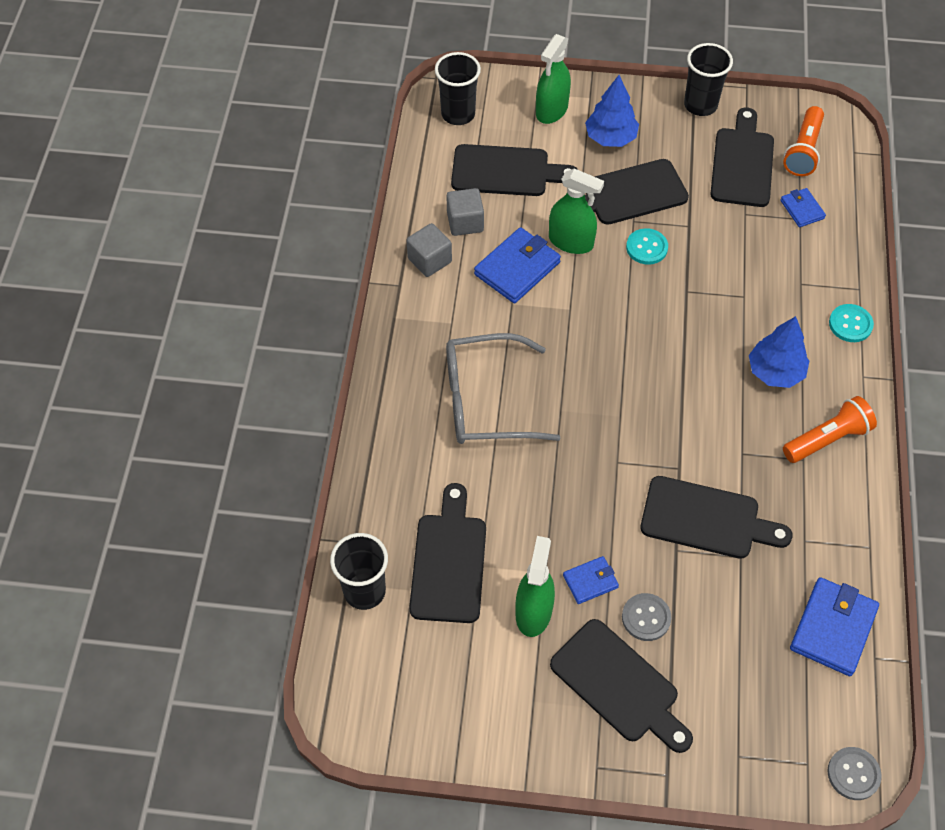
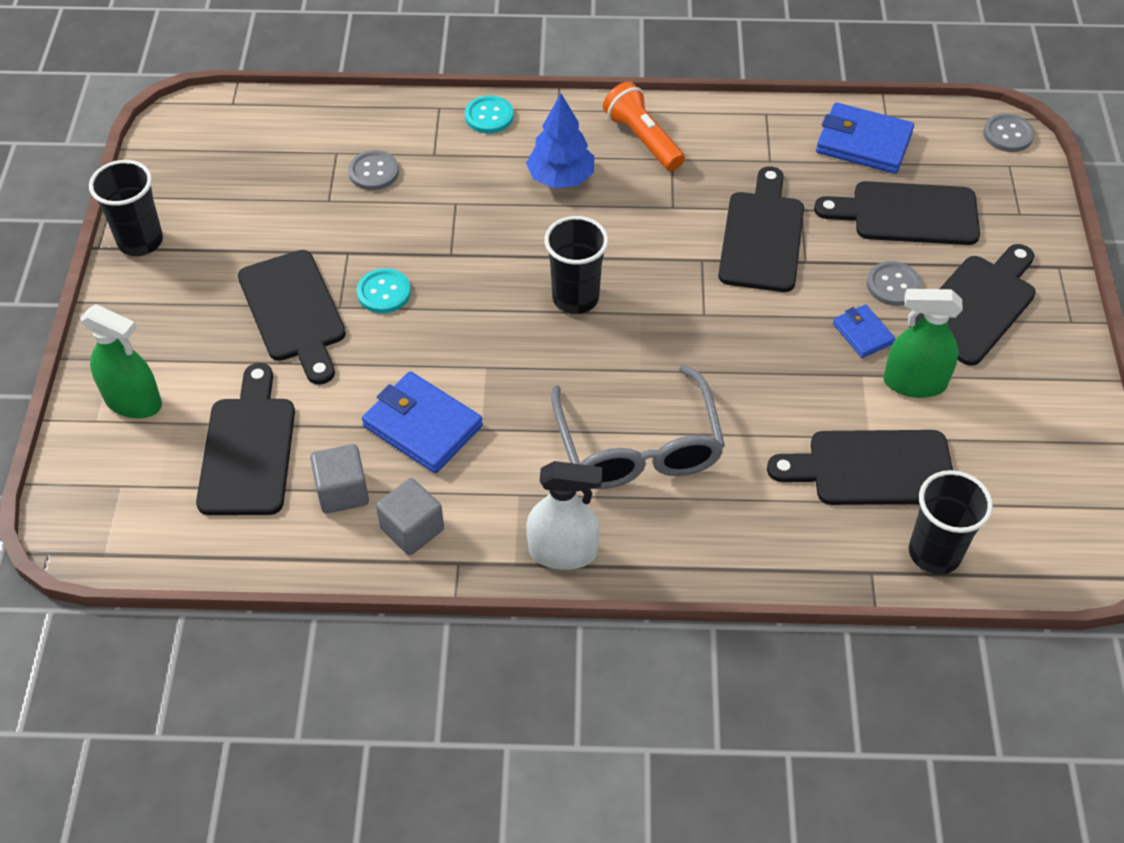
camera: 95 degrees left, 5 degrees down
(399, 346) = (563, 552): none -> white spray bottle
(458, 114) = (130, 517): black cup -> black cup (575, 298)
(571, 242) = (376, 370): green spray bottle -> none
(610, 138) = (192, 334): blue tree -> none
(742, 163) = (245, 202): black cutting board -> black cutting board (907, 214)
(778, 243) = (374, 172): none -> grey button
(802, 209) = (322, 150): blue wallet -> none
(803, 151) = (228, 146): orange flashlight -> none

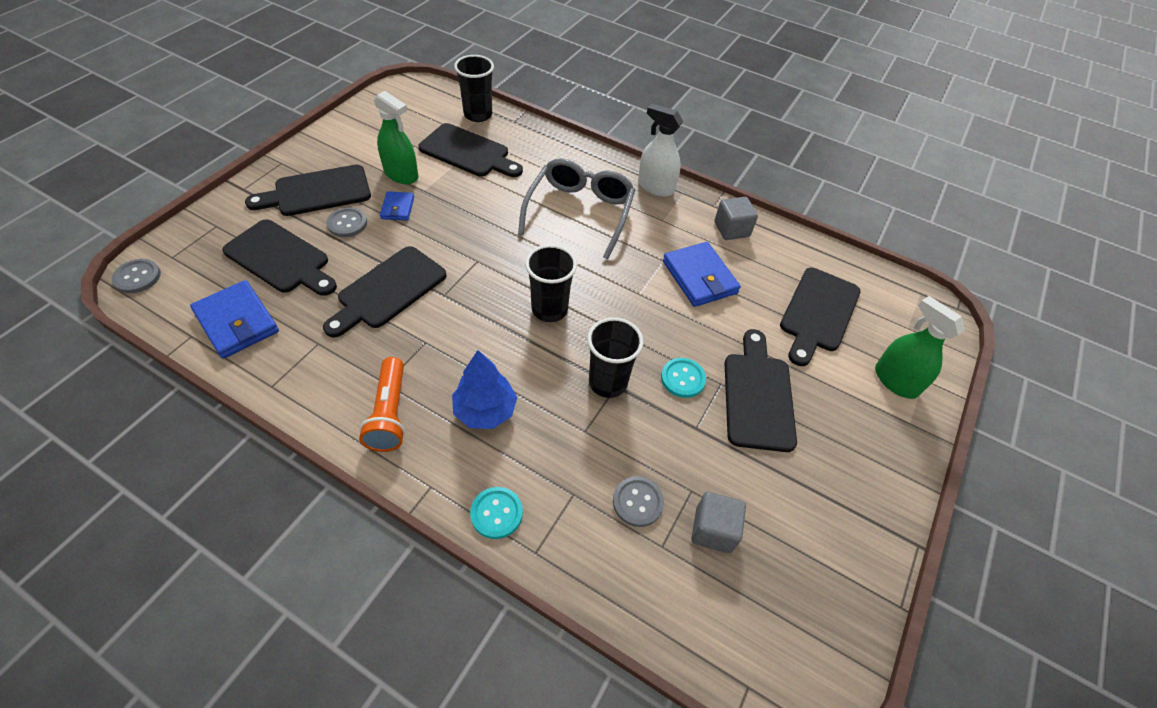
camera: 155 degrees left, 0 degrees up
(140, 241) = (877, 532): black cup -> black cup (608, 382)
(342, 492) = (765, 264): grey cube -> grey cube (713, 530)

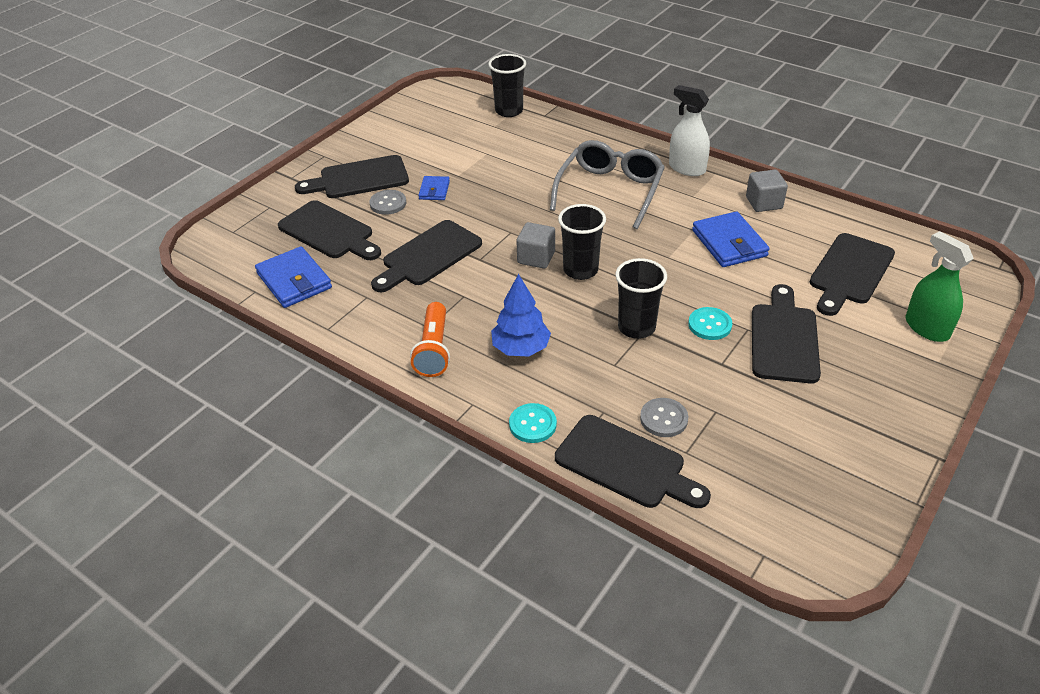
camera: 10 degrees right, 10 degrees down
(137, 277) = (205, 247): grey button -> none
(401, 174) = (436, 163): green spray bottle -> none
(468, 152) = (500, 143): black cutting board -> black cutting board (626, 464)
(713, 530) = (735, 441): grey cube -> grey cube (536, 257)

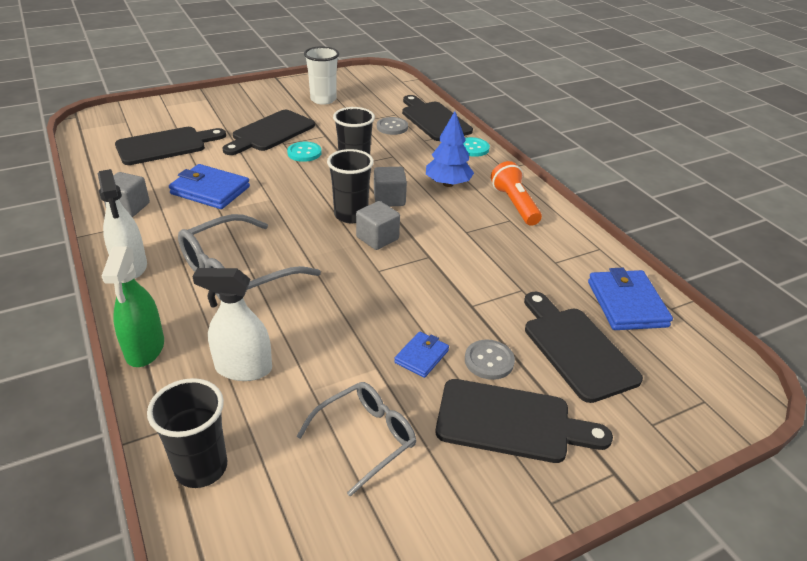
camera: 155 degrees left, 5 degrees down
(428, 256) = (476, 277): black cutting board -> none
(434, 350) = (514, 204): orange flashlight -> orange flashlight turned 45 degrees counterclockwise
(437, 146) = (366, 438): none -> grey glasses
(536, 148) = (243, 368): none -> white spray bottle
(563, 302) = (389, 199): none -> grey cube
(729, 243) = (210, 190): blue wallet -> blue wallet turned 75 degrees counterclockwise
(811, 435) = (323, 99): none -> white cup
(926, 328) = (182, 110): green spray bottle -> green spray bottle (145, 349)

